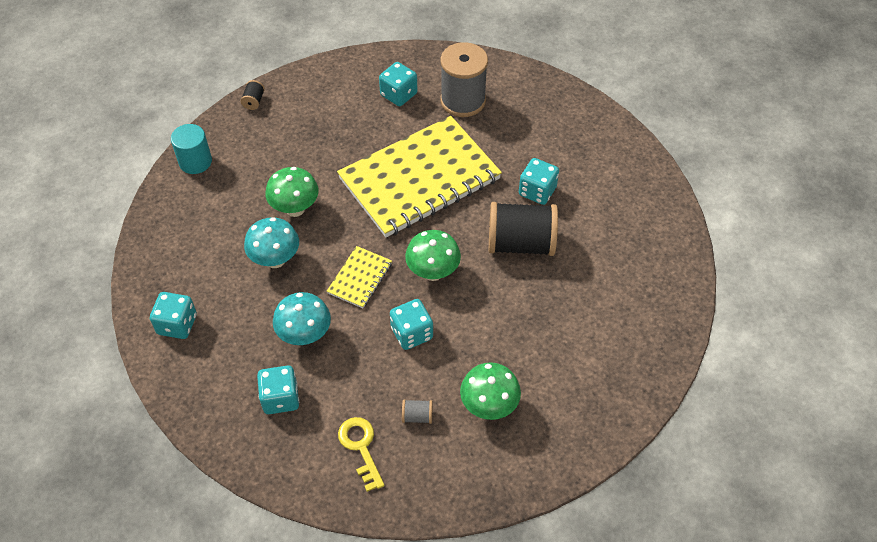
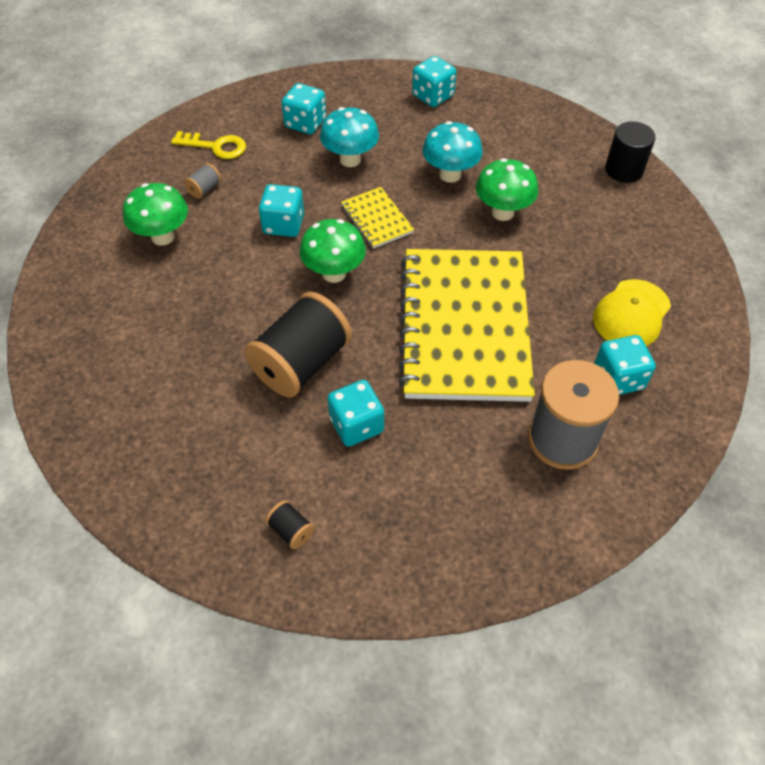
camera: 125 degrees right, 0 degrees up
(195, 162) = (624, 170): turquoise cylinder -> black cylinder
(254, 101) = (691, 245): black spool -> black spool (291, 530)
(341, 107) = (631, 314): none -> yellow cap

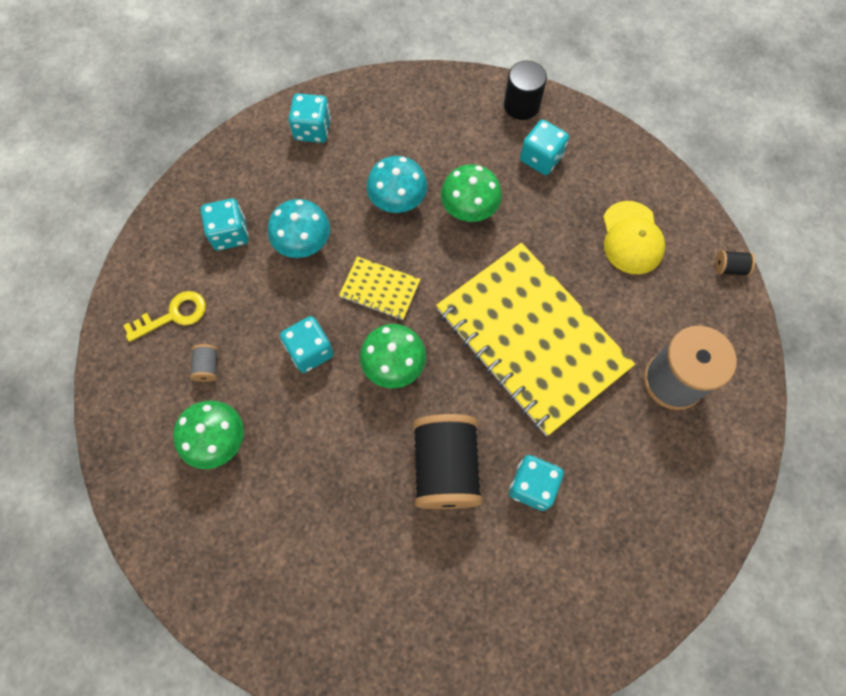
camera: 40 degrees left, 15 degrees up
(291, 530) = (566, 609): black spool -> black spool (729, 268)
(618, 378) = (667, 301): turquoise dice -> turquoise dice (541, 158)

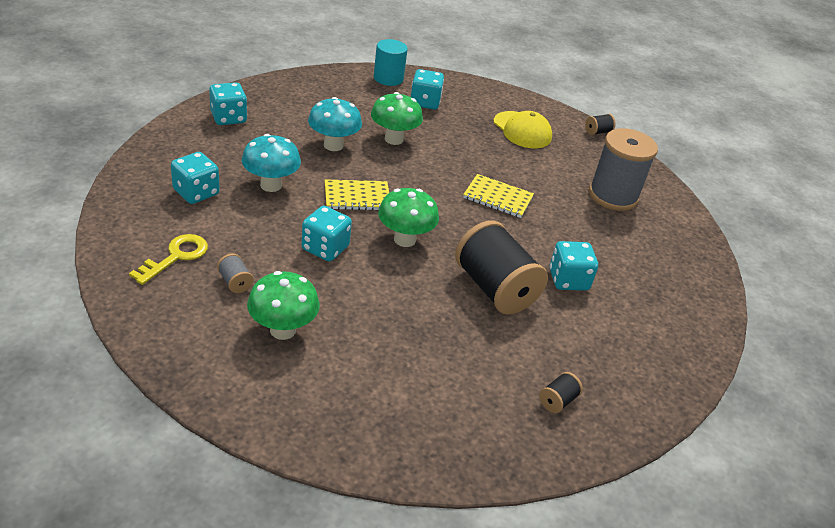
camera: 35 degrees left, 30 degrees down
(417, 632) = (557, 401): none -> black spool
(521, 105) = (388, 78): black cylinder -> turquoise cylinder
(531, 339) = (498, 198): yellow notebook -> yellow notebook, size x0.42

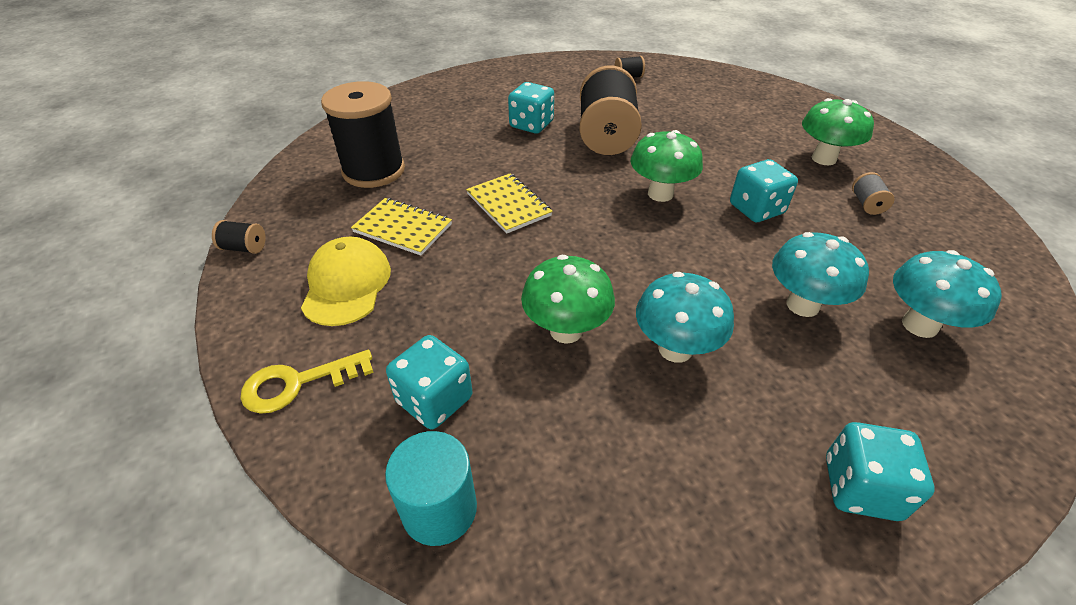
camera: 140 degrees left, 5 degrees up
(176, 256) = (937, 246): yellow key -> yellow key (297, 384)
(196, 192) = (919, 325): turquoise dice -> turquoise mushroom
(357, 197) = (686, 254): yellow notebook -> yellow notebook (403, 228)
(613, 196) = (374, 171): grey spool -> black spool

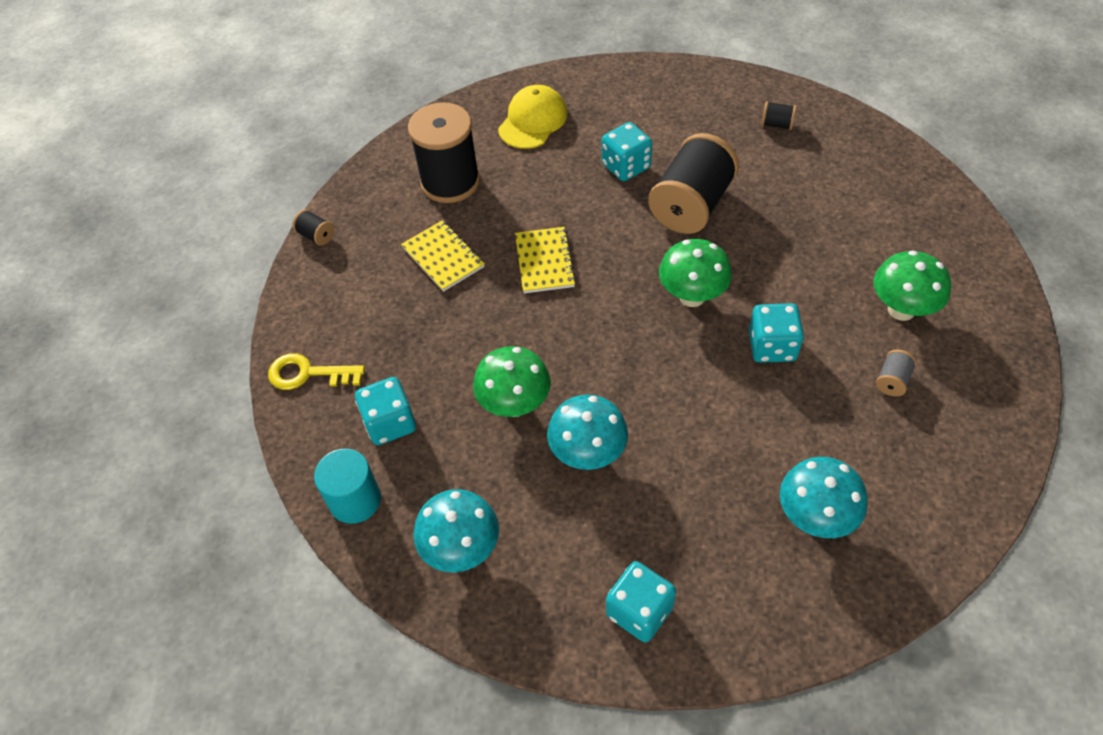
camera: 30 degrees right, 10 degrees up
(346, 284) = (375, 300): yellow cap -> yellow cap (533, 121)
(802, 305) = (726, 458): turquoise mushroom -> turquoise mushroom (461, 549)

